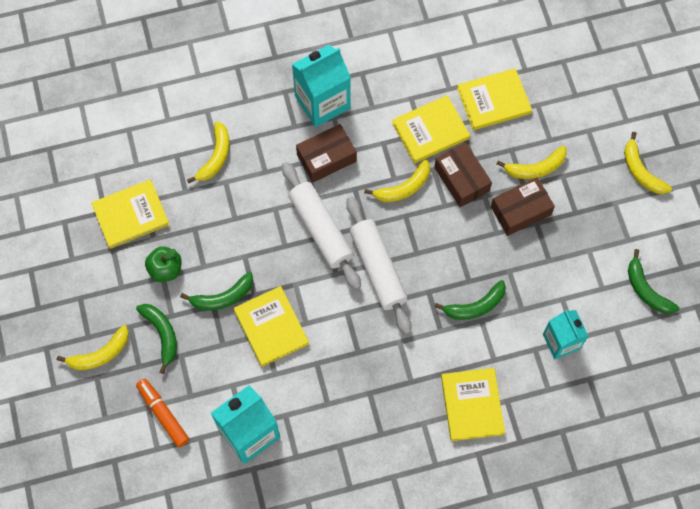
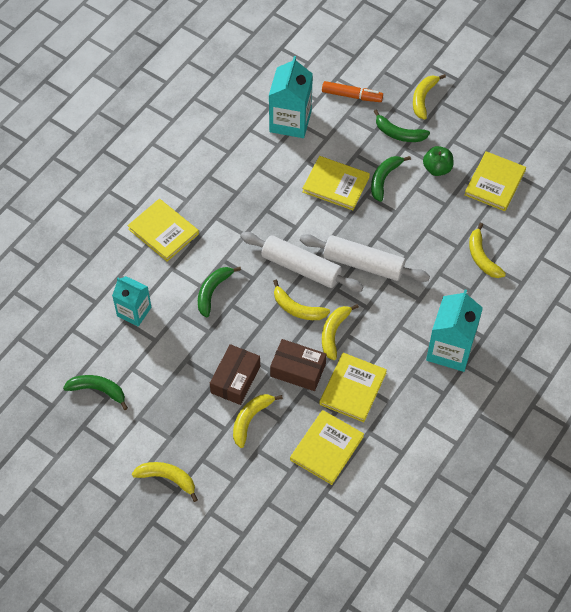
camera: 140 degrees right, 10 degrees down
(326, 158) = (407, 313): brown box -> none
(415, 233) = (297, 308): none -> yellow banana

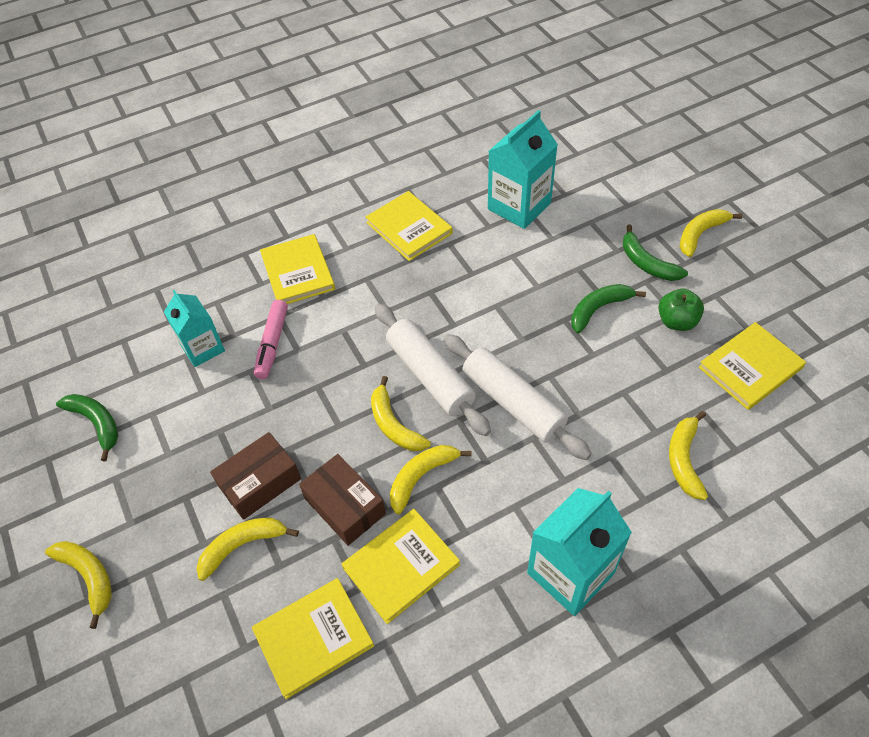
camera: 30 degrees right, 5 degrees down
(181, 289) = (272, 343): none -> pink marker
(213, 292) = (306, 362): green banana -> none
(336, 184) = (533, 293): yellow book -> yellow book (409, 228)
(351, 96) = (609, 203): orange marker -> none

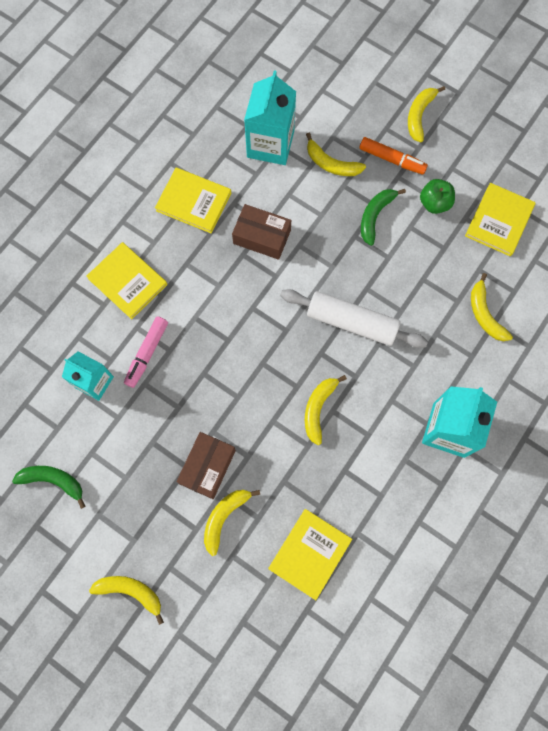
camera: 30 degrees left, 20 degrees up
(272, 343) = (147, 353): pink marker -> pink marker turned 45 degrees clockwise
(345, 506) = (278, 455): brown box -> brown box (262, 237)
(394, 425) = (277, 378): yellow banana -> yellow banana (331, 164)
(401, 566) = (339, 478): yellow book -> none
(430, 375) = (281, 327): white rolling pin -> none
(647, 263) = (392, 159): green banana -> orange marker

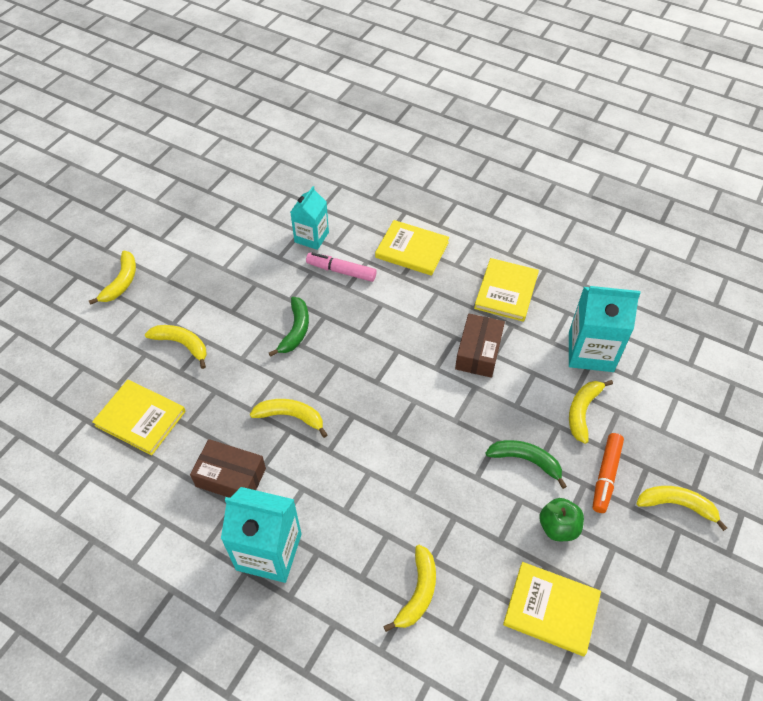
camera: 85 degrees right, 20 degrees down
(53, 481) = (222, 221): green banana -> green banana (295, 330)
(128, 281) = (412, 250): yellow book -> yellow book turned 75 degrees clockwise
(207, 467) = (231, 327): brown box -> brown box (231, 477)
(352, 322) = (391, 443): white rolling pin -> none
(484, 314) = (418, 592): yellow banana -> yellow banana turned 135 degrees clockwise

